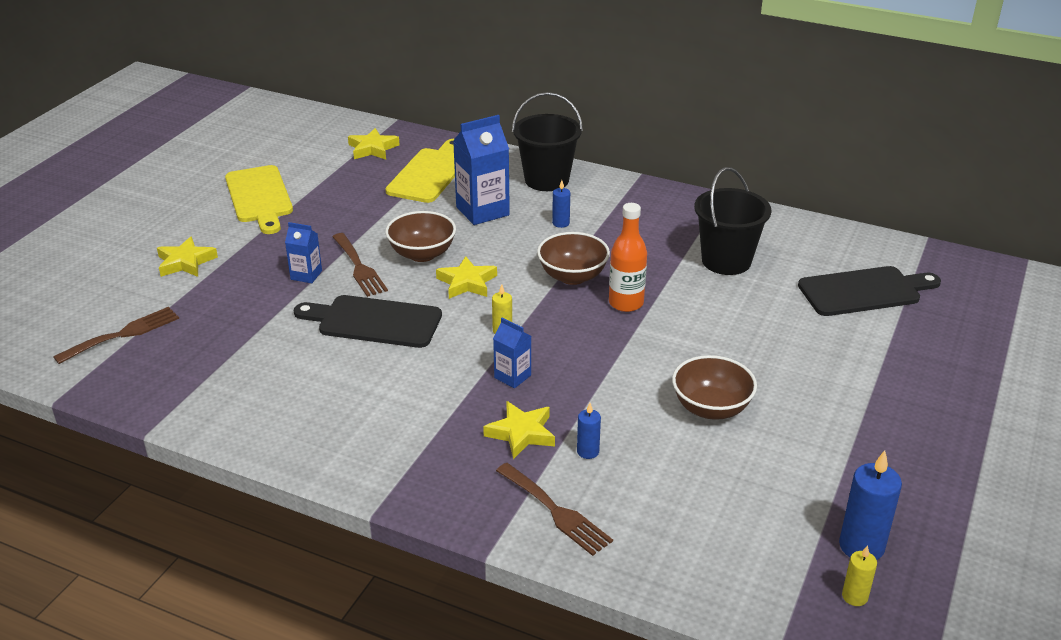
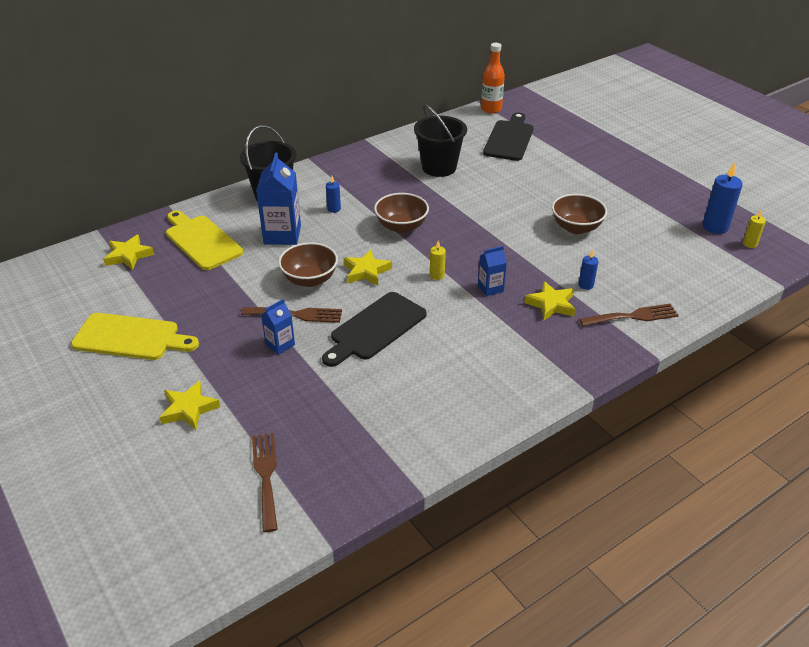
camera: 60 degrees left, 5 degrees up
(626, 303) = (450, 218): orange bottle -> orange bottle (491, 109)

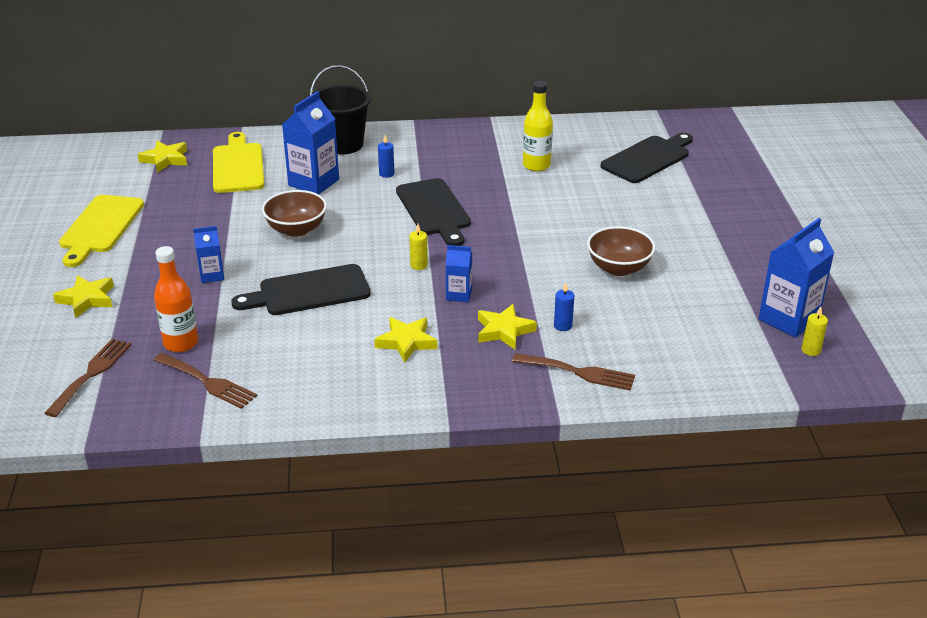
camera: 30 degrees right, 5 degrees down
(130, 338) = (100, 227): yellow cutting board -> yellow cutting board turned 60 degrees clockwise
(297, 314) = (253, 255): brown fork -> brown fork (208, 382)
(366, 271) = (355, 239): yellow star -> yellow star (406, 342)
(401, 226) = (434, 210): brown bowl -> black cutting board
(439, 167) = (536, 165): black bucket -> yellow bottle
(491, 109) = (662, 122): orange bottle -> orange bottle (181, 343)
(715, 227) = (788, 319): blue candle -> blue carton

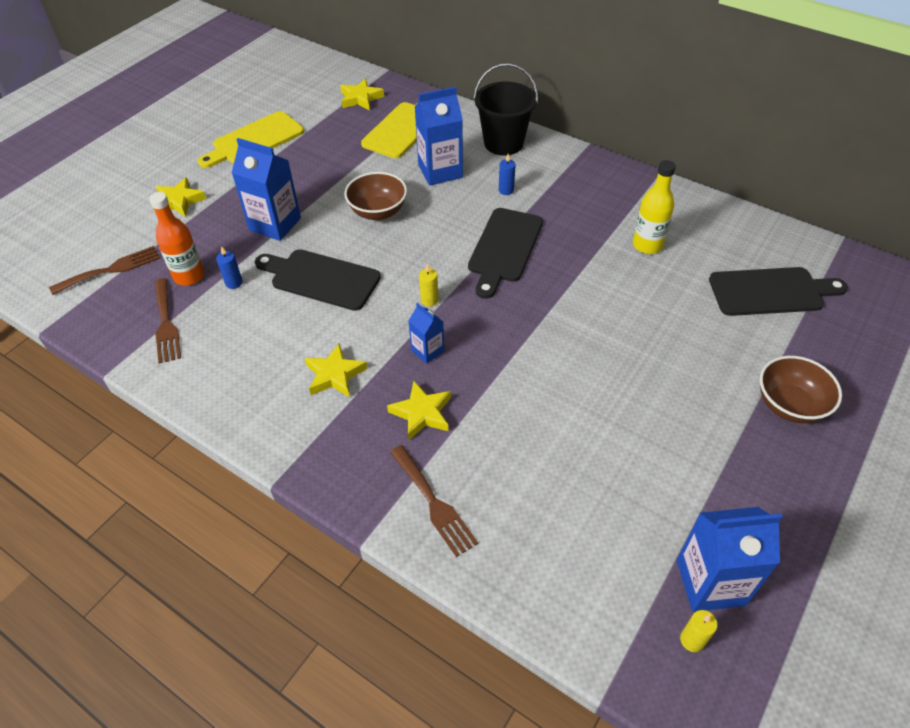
camera: 40 degrees right, 15 degrees up
(212, 275) = (275, 224): blue carton -> blue carton, size x1.83
(563, 326) = (477, 441): blue candle -> blue candle (234, 283)
(619, 268) = (599, 406): brown bowl -> brown bowl (789, 405)

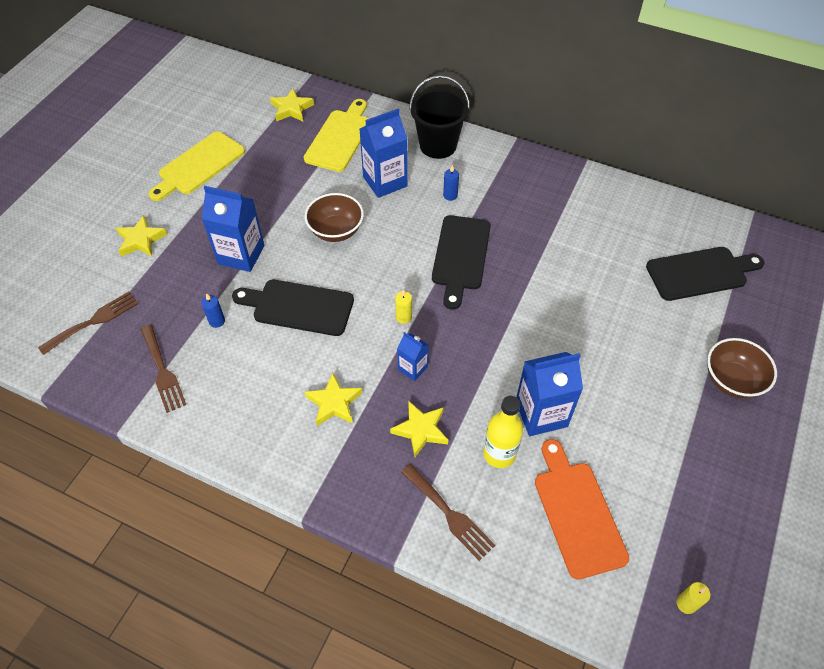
camera: 10 degrees left, 5 degrees up
(189, 276) = (172, 319): orange bottle -> none
(580, 522) = (577, 513): none -> orange cutting board
(647, 245) = (587, 239): yellow bottle -> yellow bottle (499, 454)
(710, 582) = (692, 551): blue carton -> blue carton (541, 414)

